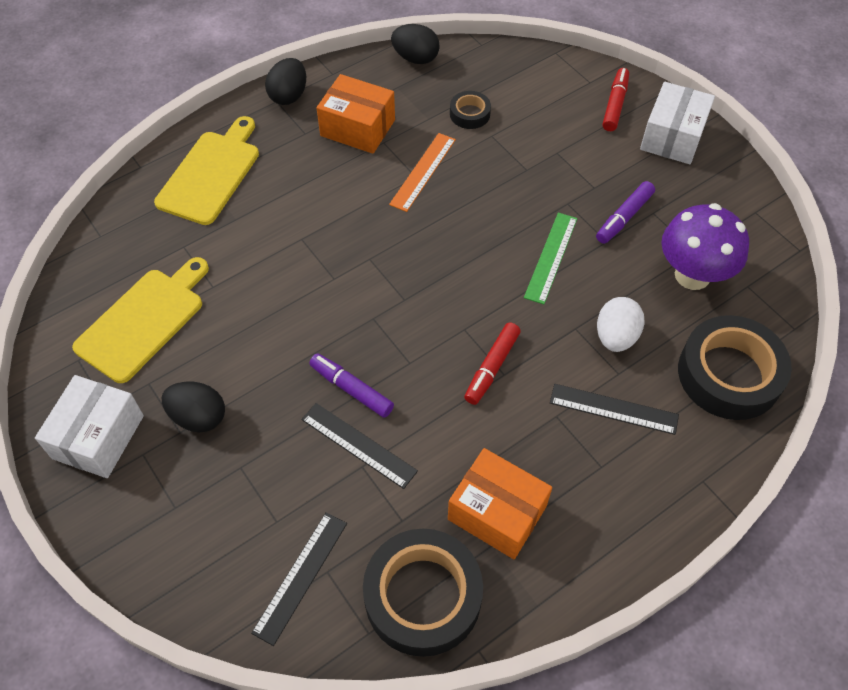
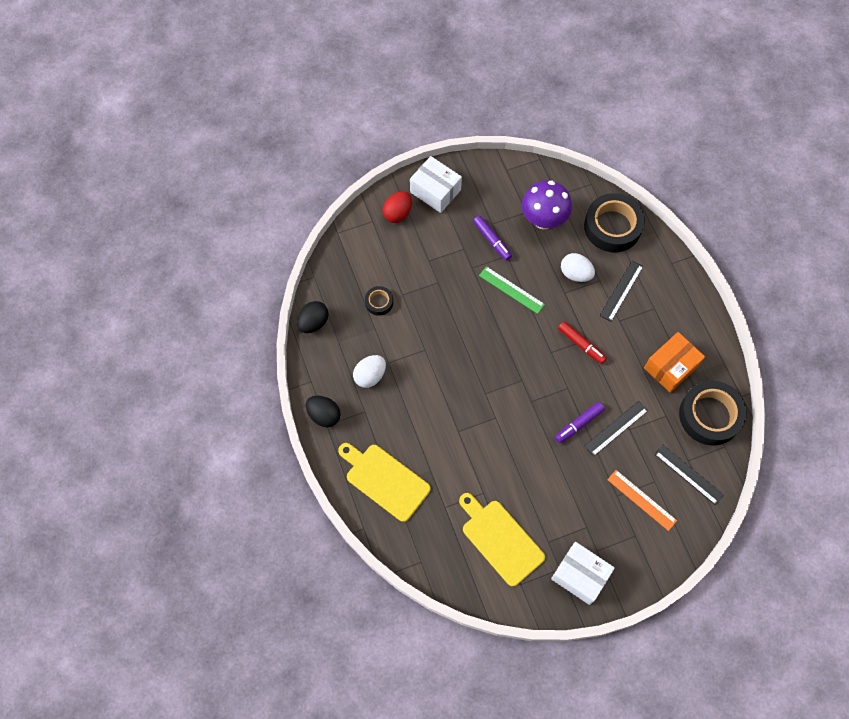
camera: 75 degrees left, 10 degrees up
(198, 417) = (579, 514): black egg -> none
(357, 128) = (370, 376): orange box -> white egg
(423, 171) = (422, 344): orange ruler -> orange ruler (641, 500)
(615, 104) = (397, 213): red marker -> red egg

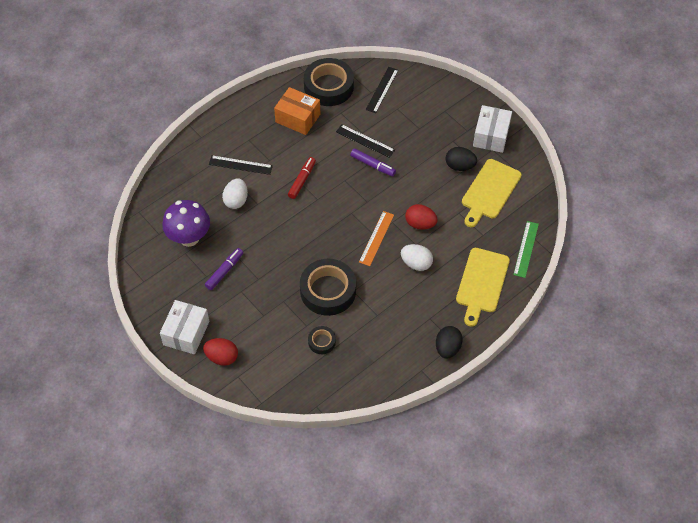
camera: 110 degrees left, 10 degrees down
(314, 322) = (363, 389): black egg -> black egg (459, 166)
(370, 376) = (395, 325): white egg -> white egg (416, 263)
(482, 445) = (420, 224): none -> red egg
(511, 289) = (269, 243): green ruler -> green ruler (525, 249)
(612, 227) = (179, 185): black tape -> black tape (328, 291)
(641, 500) = (415, 113): orange ruler -> orange ruler (376, 238)

